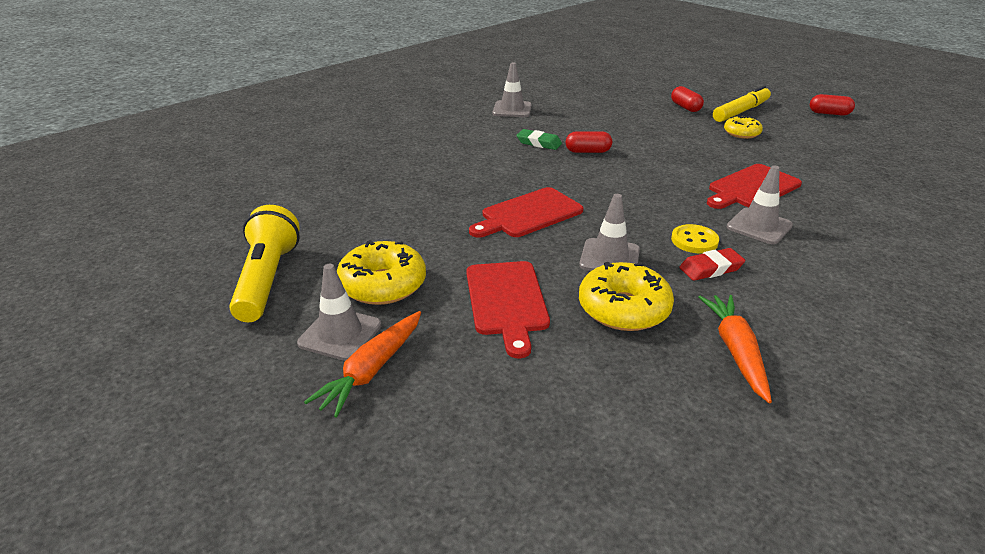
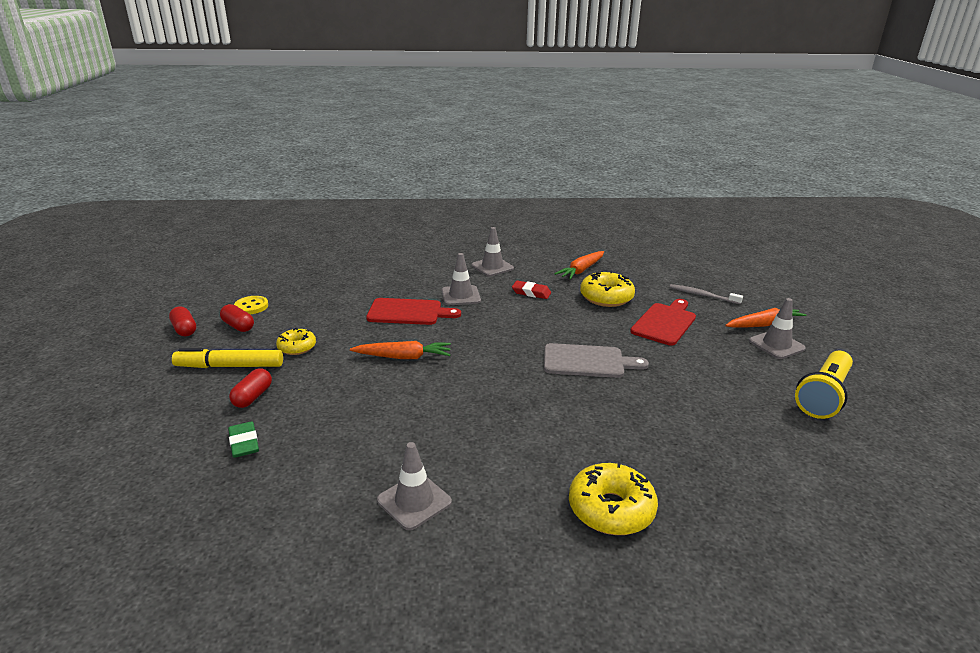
camera: 140 degrees left, 5 degrees down
(383, 285) = (736, 359): yellow donut -> yellow donut (611, 509)
(505, 395) = (702, 295): none -> grey toothbrush
(528, 214) = (587, 361): red cutting board -> grey cutting board
(539, 143) = (474, 425): green eraser -> green eraser (244, 443)
(588, 151) = (450, 392): red capsule -> red capsule (238, 326)
(609, 257) = (576, 317): grey traffic cone -> grey traffic cone (492, 267)
(665, 157) = (404, 357): none -> orange carrot
(694, 241) = (512, 305): yellow button -> yellow button (251, 306)

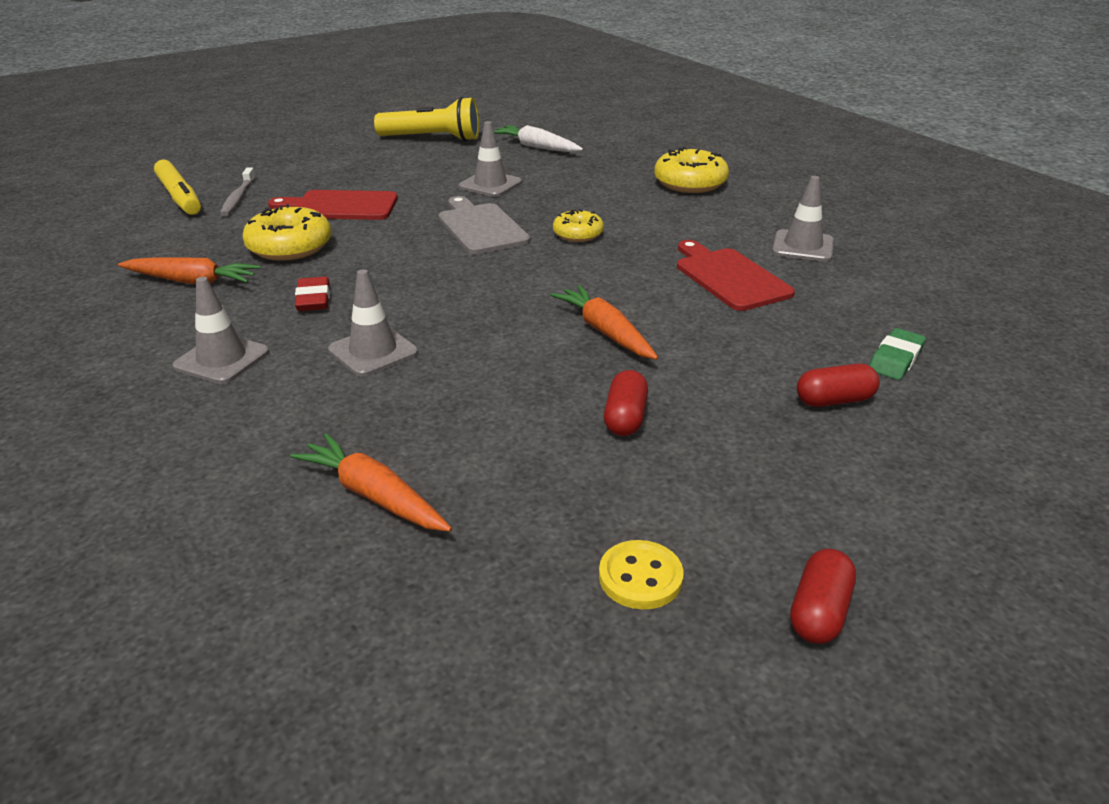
camera: 120 degrees left, 5 degrees up
(230, 366) = (817, 465): yellow marker -> yellow marker (179, 197)
(238, 326) = (720, 541): red capsule -> red capsule (625, 418)
(297, 347) = (693, 430): yellow donut -> yellow donut (578, 234)
(408, 312) = (477, 377): red cutting board -> red cutting board (729, 277)
(764, 324) = (301, 165): orange carrot -> orange carrot (373, 495)
(776, 345) = (348, 158): grey traffic cone -> grey traffic cone (490, 184)
(777, 449) = (536, 147): none -> white carrot

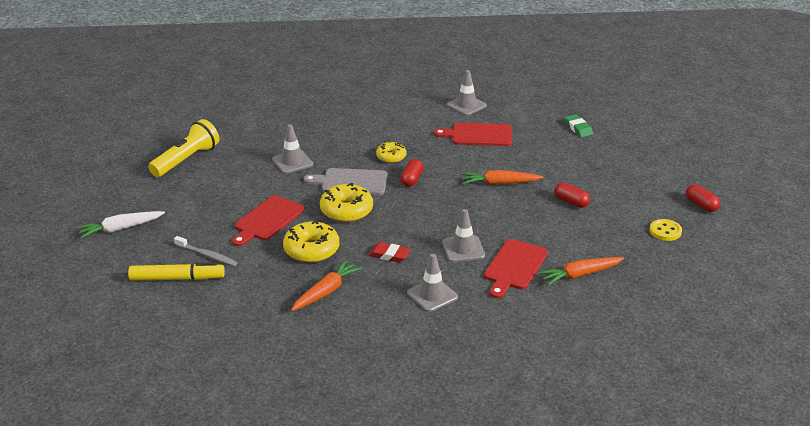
camera: 60 degrees left, 0 degrees up
(352, 413) = (514, 267): none -> red cutting board
(536, 147) = (249, 129): white carrot -> white carrot (120, 229)
(690, 183) = (362, 104): yellow donut -> yellow donut (346, 211)
(834, 400) = (595, 153): red capsule -> red capsule (411, 179)

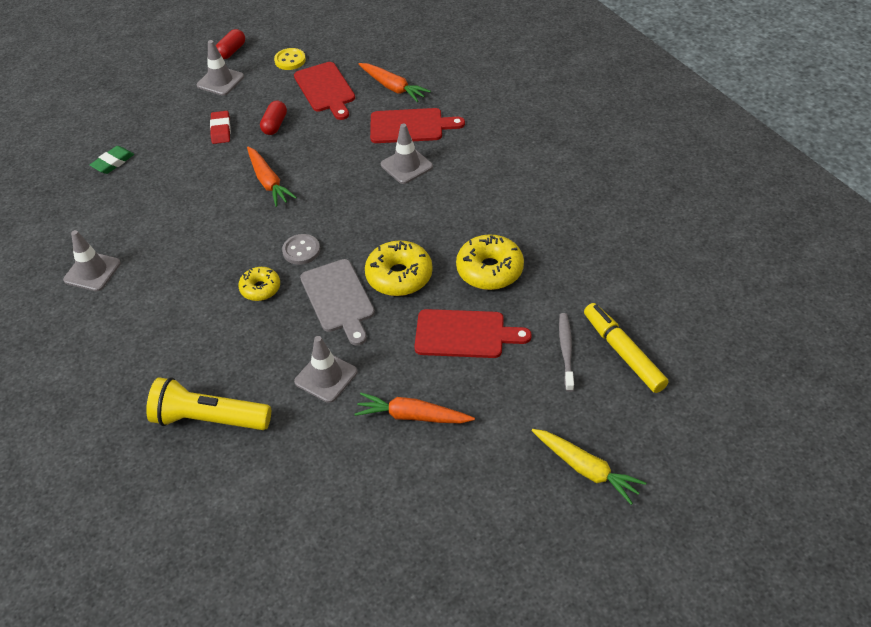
camera: 115 degrees left, 15 degrees up
(120, 229) = (586, 469): white carrot -> yellow carrot
(186, 160) = (389, 500): yellow flashlight -> yellow flashlight (209, 419)
(326, 291) = (545, 228): orange carrot -> orange carrot (412, 416)
(389, 255) = (454, 210): red eraser -> red eraser (221, 130)
(411, 179) = (301, 250): red capsule -> grey button
(432, 295) = (492, 159): grey traffic cone -> grey traffic cone (220, 81)
(478, 135) = (167, 234): red cutting board -> red cutting board (325, 89)

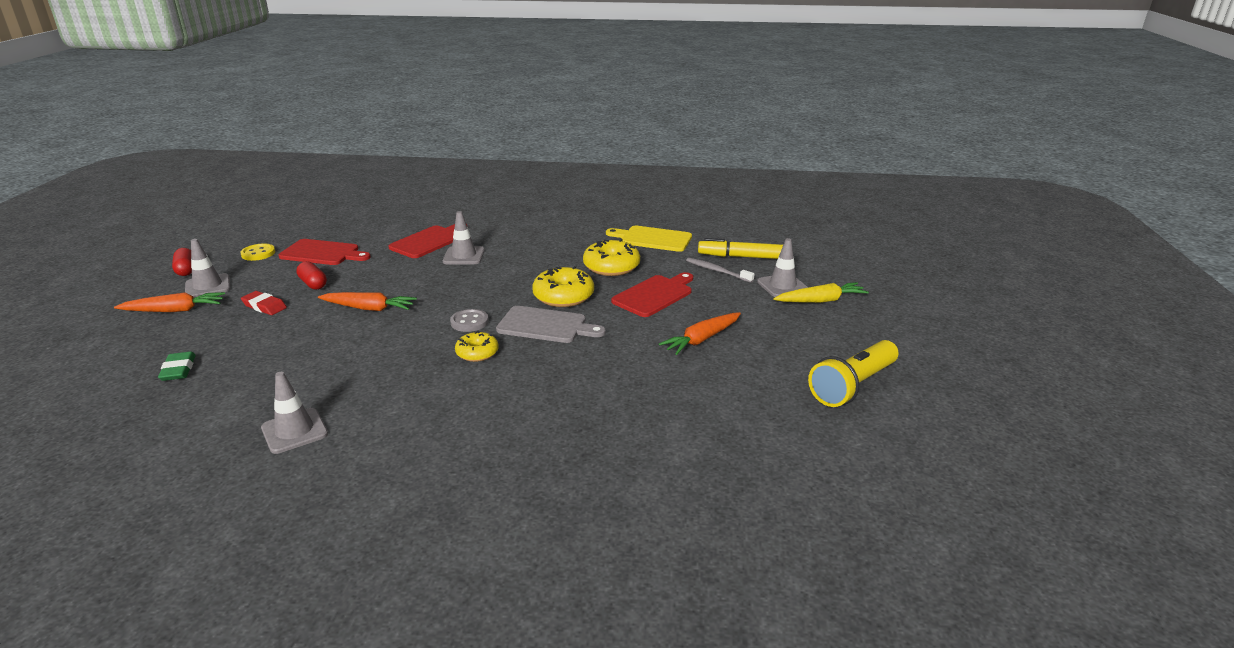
camera: 55 degrees left, 20 degrees down
(209, 419) = (581, 428): yellow flashlight -> yellow flashlight (852, 386)
(326, 377) = (615, 359): grey traffic cone -> grey traffic cone (782, 286)
(393, 87) = (378, 232): orange carrot -> orange carrot (175, 310)
(585, 260) = (653, 239): none -> yellow cutting board

